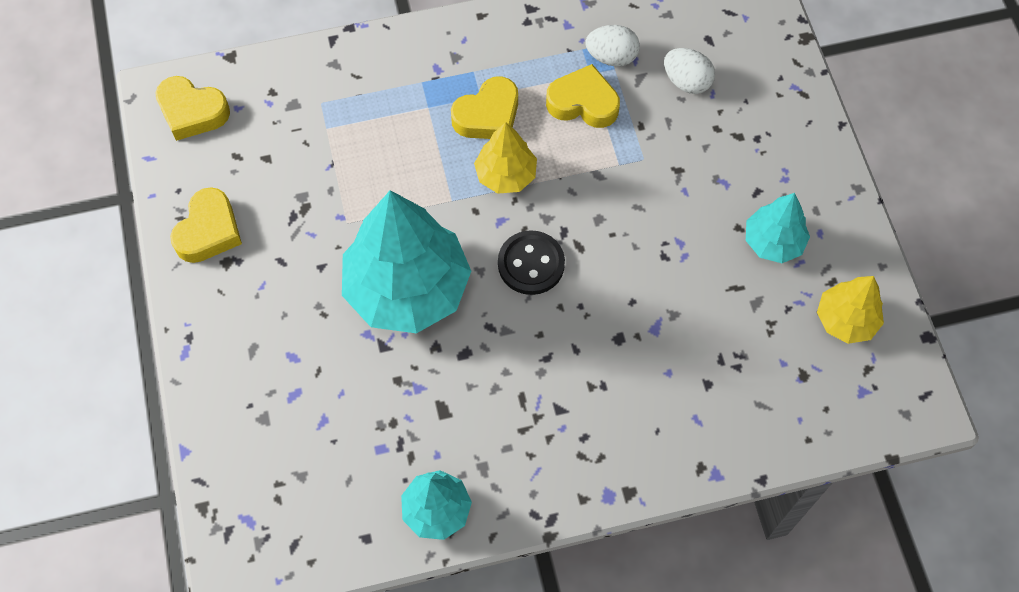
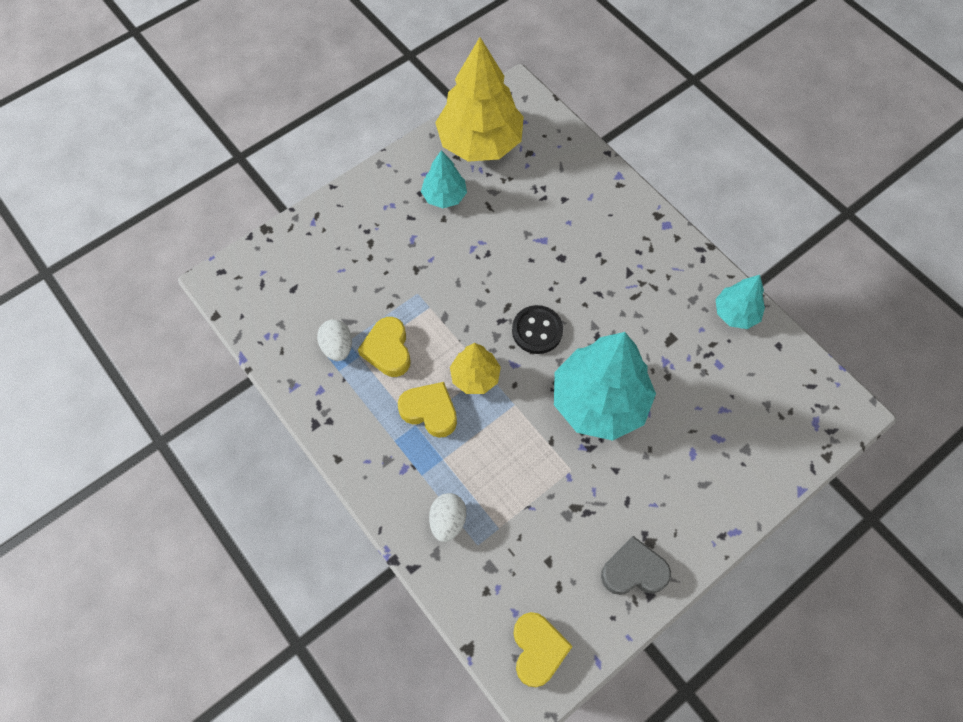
camera: 115 degrees left, 0 degrees up
(209, 231) = (633, 571): yellow heart -> grey heart
(686, 82) = (338, 289): white egg -> white egg (448, 521)
(845, 320) = (480, 142): yellow tree -> yellow tree, size x1.96

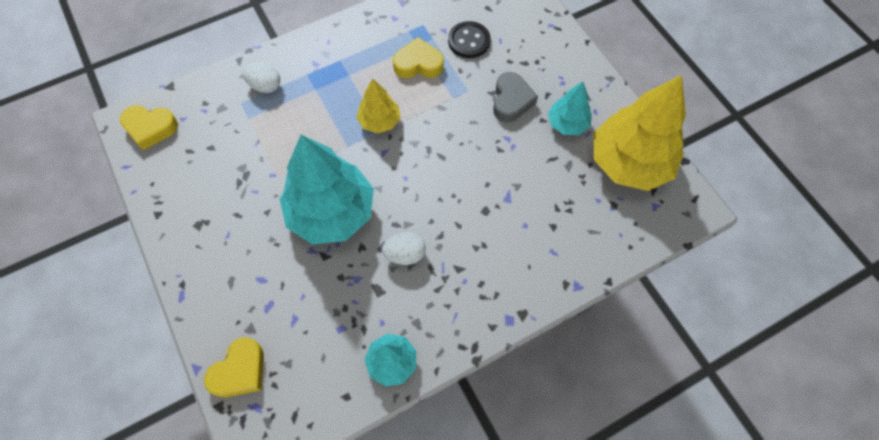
camera: 100 degrees right, 0 degrees up
(337, 347) = (429, 31): white egg -> white egg (405, 254)
(430, 411) = (357, 86): yellow heart -> yellow heart (240, 371)
(537, 330) = (412, 175): black button -> black button (469, 41)
(633, 571) = (180, 206): grey heart -> grey heart (511, 101)

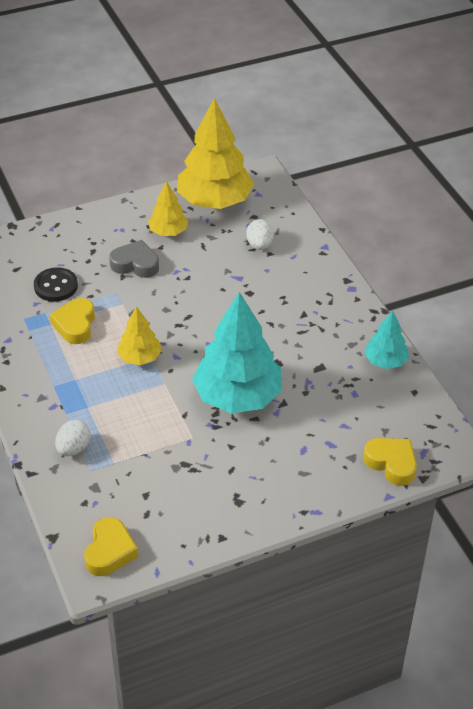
camera: 85 degrees left, 20 degrees down
(405, 254) = (287, 347): white egg -> white egg (259, 245)
(567, 124) = (168, 232): turquoise tree -> yellow tree

